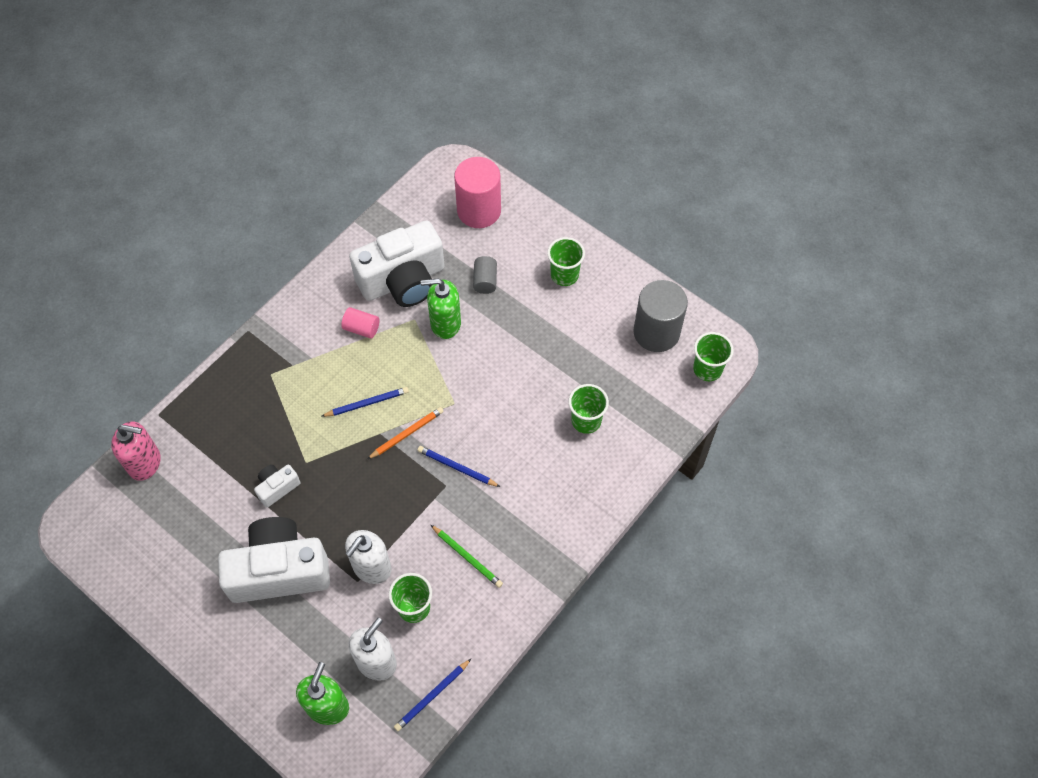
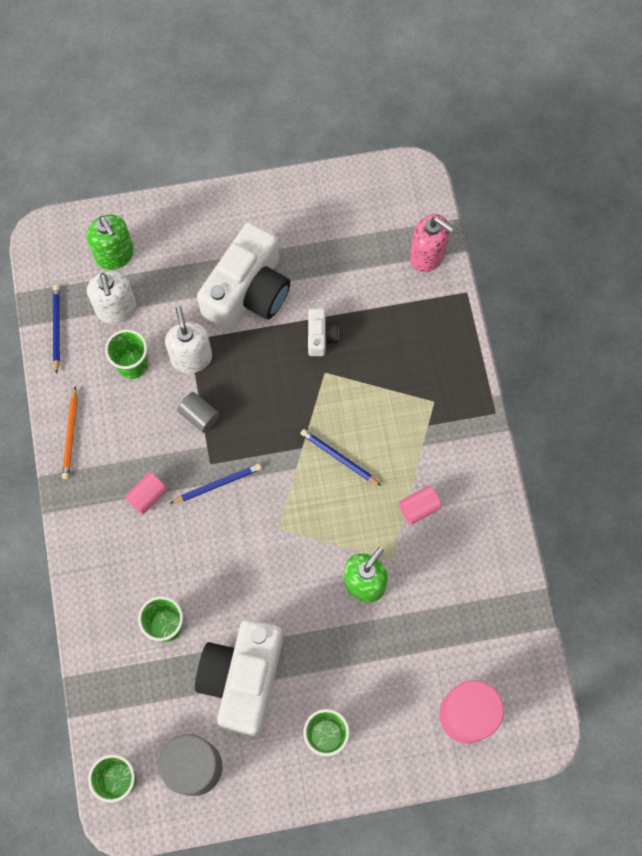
camera: 130 degrees right, 10 degrees up
(145, 463) = (427, 256): pink soap dispenser -> pink soap dispenser turned 105 degrees counterclockwise
(367, 403) = (339, 458): blue pencil -> blue pencil turned 105 degrees clockwise
(403, 280) = (441, 581): white camera -> white camera (243, 679)
(406, 434) = (283, 468): orange pencil -> orange pencil (70, 434)
(467, 557) = (136, 433): green pencil -> none
(485, 281) = (380, 655): grey cylinder -> grey cylinder (199, 416)
(508, 508) = (147, 496): none -> pink cylinder

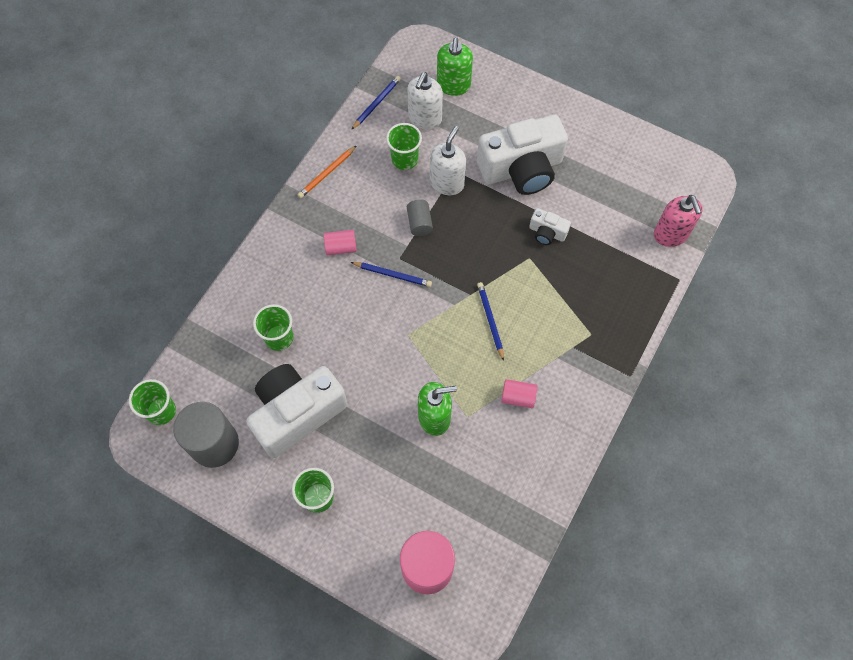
camera: 40 degrees right, 5 degrees down
(320, 336) = (547, 233): white camera -> white camera turned 75 degrees clockwise

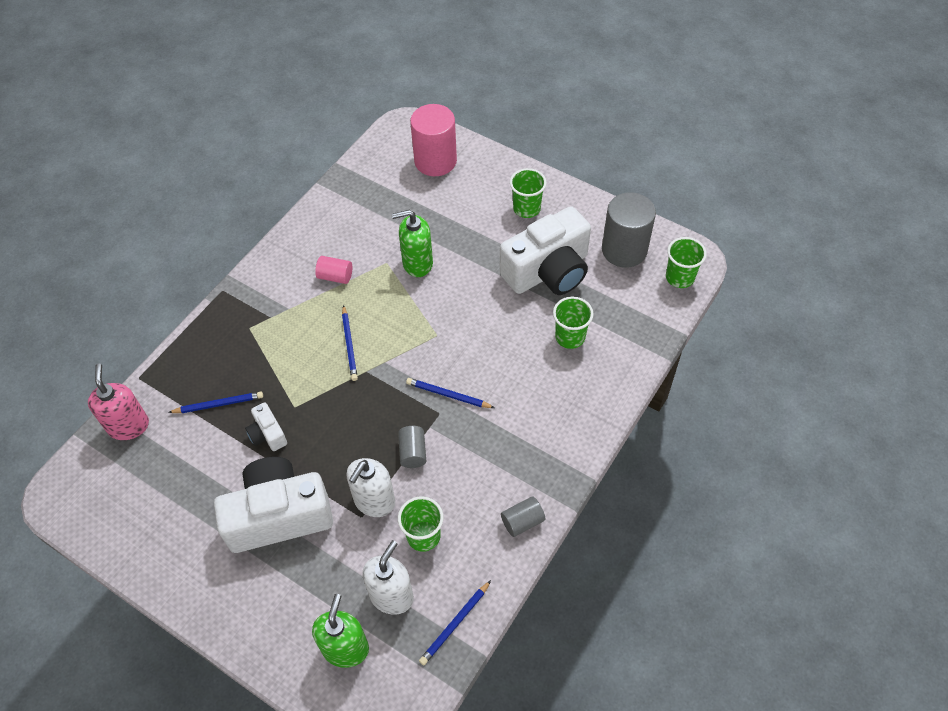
camera: 175 degrees left, 10 degrees down
(327, 173) = (522, 521): orange pencil -> grey cylinder
(341, 247) = (505, 428): pink cylinder -> none
(547, 233) = (267, 434): white camera -> white camera turned 150 degrees counterclockwise
(598, 257) = (218, 404): none -> blue pencil

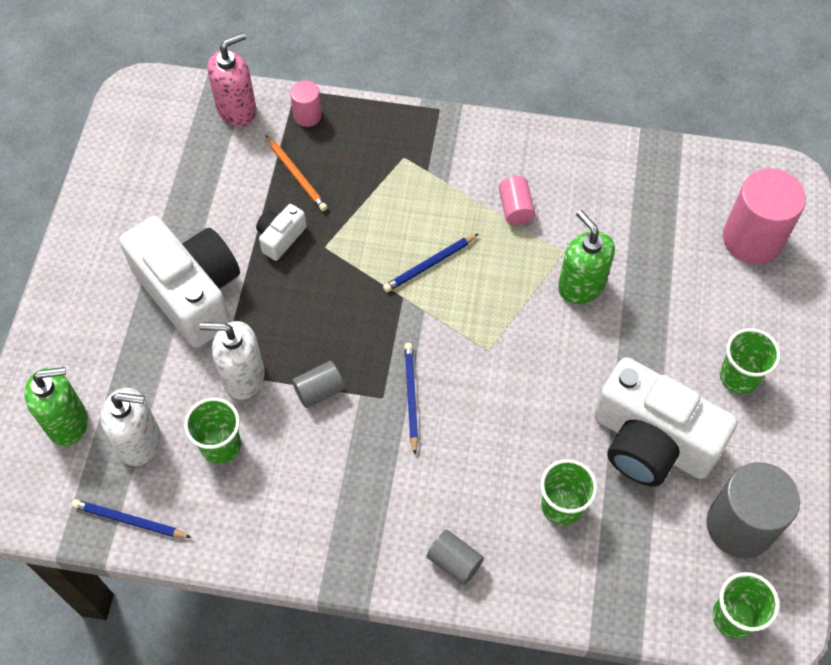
camera: 65 degrees right, 5 degrees up
(169, 378) = (307, 115): none -> pink cylinder
(218, 404) = (296, 175): blue pencil -> orange pencil
(522, 521) = (279, 545): grey cylinder -> grey cylinder (454, 562)

